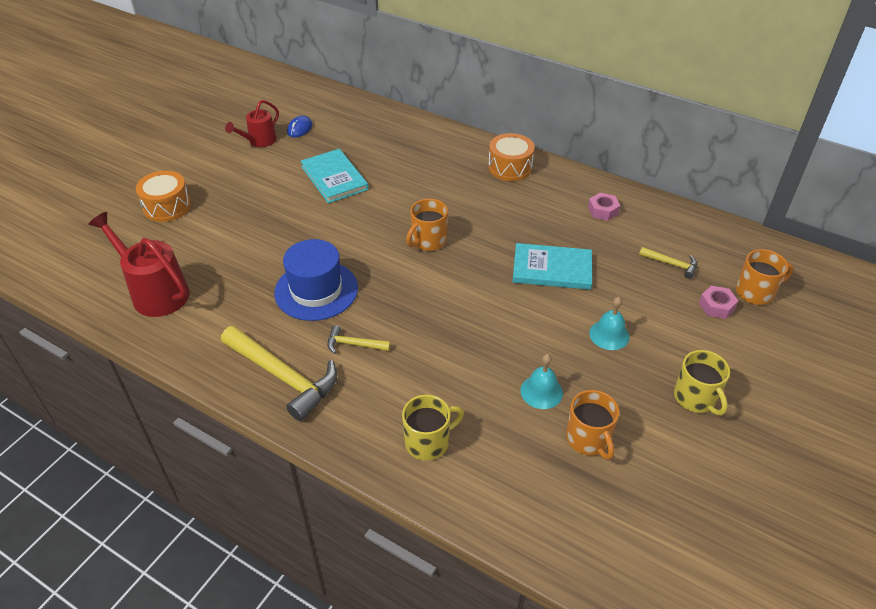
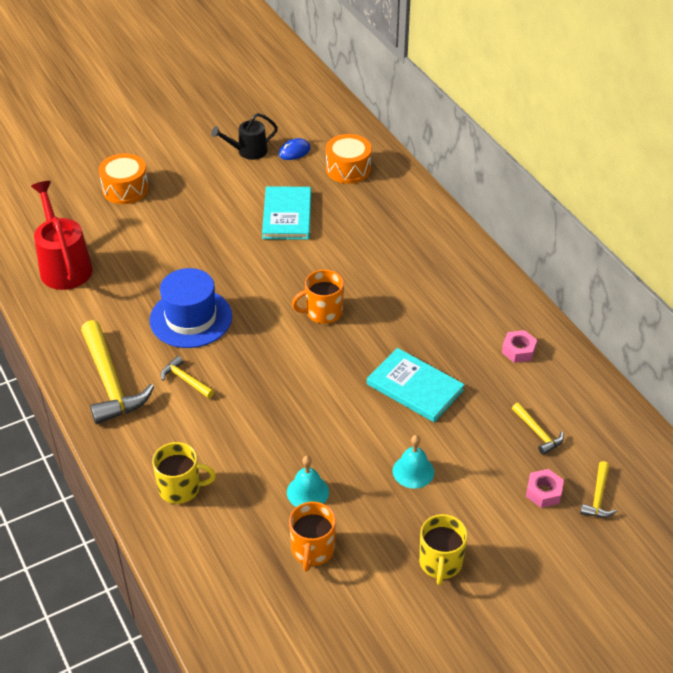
camera: 30 degrees right, 0 degrees up
(259, 141) = (248, 151): red watering can -> black watering can
(510, 167) = (464, 268): orange drum -> orange drum (348, 169)
(755, 292) = (598, 497): orange mug -> yellow hammer

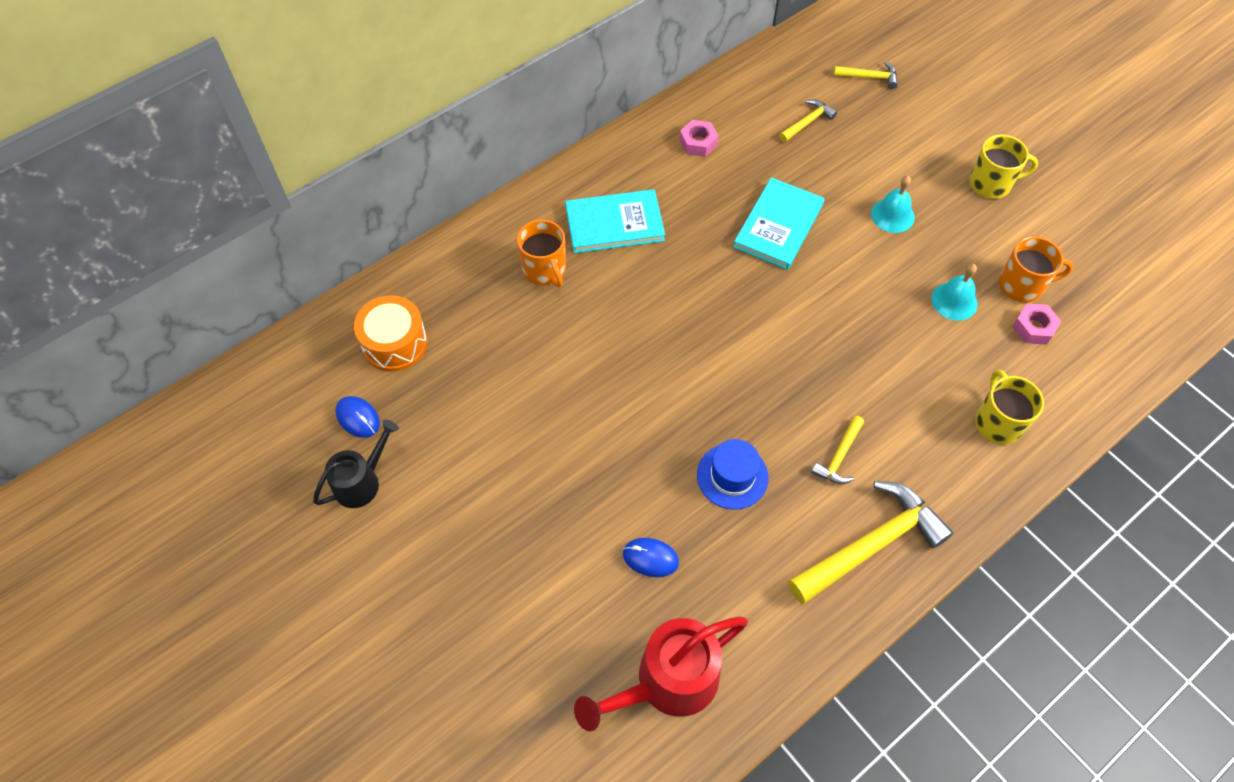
camera: 100 degrees left, 15 degrees up
(125, 189) = (472, 643): orange drum -> none
(147, 269) = (650, 558): none -> blue mouse
(191, 318) = (732, 476): blue hat -> blue hat, size x0.64
(248, 151) = (362, 481): black watering can -> black watering can turned 105 degrees counterclockwise
(287, 215) = (506, 401): turquoise book -> turquoise book (614, 224)
(323, 312) = (684, 329): orange mug -> orange mug (544, 270)
(543, 492) = (879, 115): pink nut -> pink nut (1033, 328)

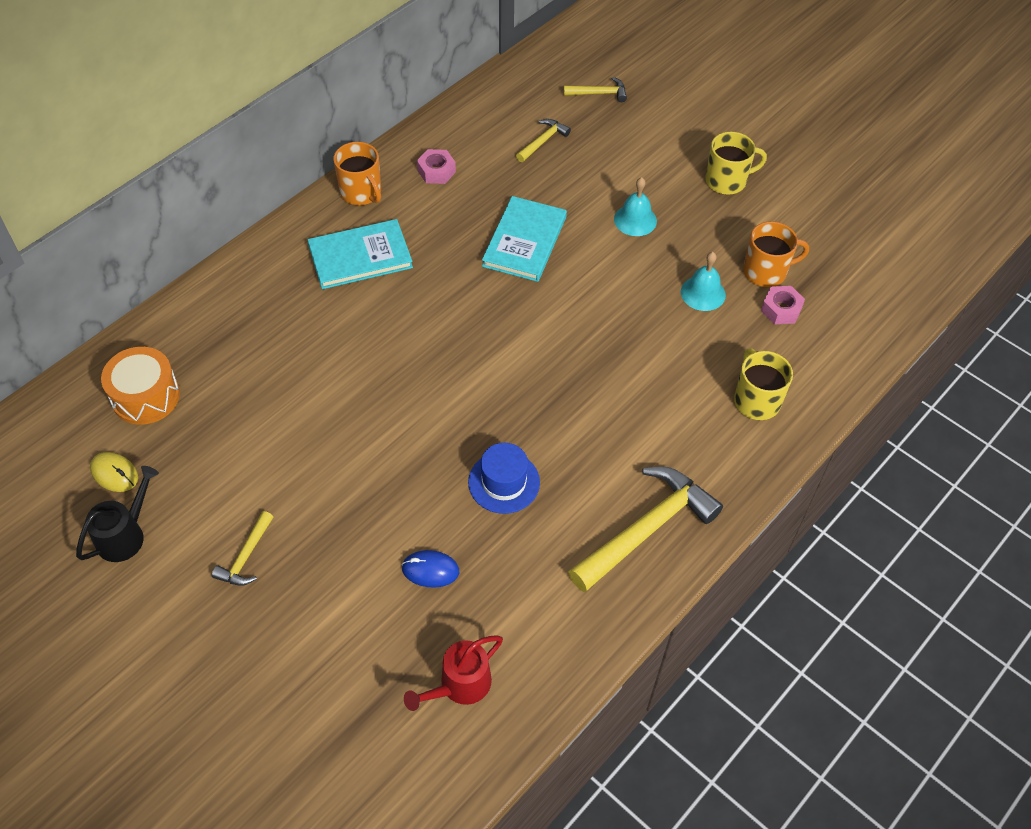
camera: 10 degrees left, 5 degrees down
(358, 418) = (114, 473): blue mouse -> yellow mouse
(544, 270) = (294, 308): orange mug -> orange mug (361, 192)
(667, 682) = (459, 685): red watering can -> red watering can, size x0.62
(839, 457) = (607, 451): yellow hammer -> yellow hammer (246, 557)

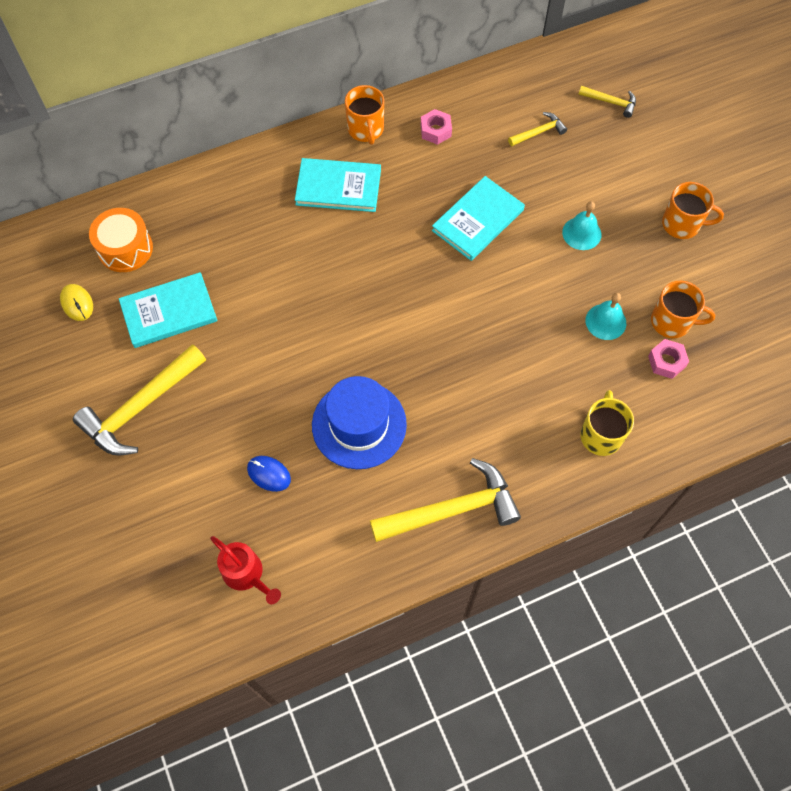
camera: 25 degrees right, 10 degrees up
(125, 535) = (64, 355): black watering can -> none
(230, 444) = (169, 312): none -> turquoise book
(246, 557) = (140, 408): yellow hammer -> yellow hammer, size x2.06
(459, 685) = (247, 575): red watering can -> red watering can turned 120 degrees counterclockwise
(504, 482) = (359, 424): blue hat -> blue hat, size x1.55
(727, 181) = (682, 224): yellow mug -> orange mug

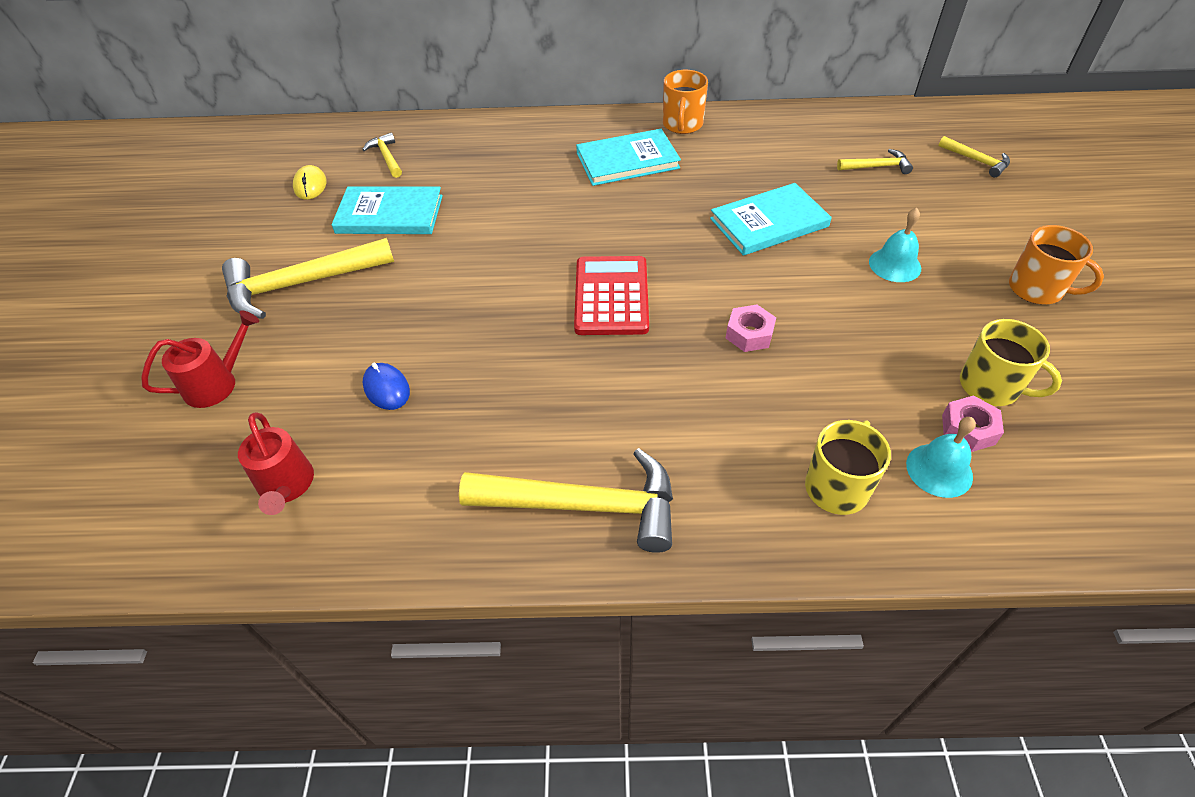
camera: 25 degrees right, 15 degrees down
(125, 248) = (386, 157): orange drum -> yellow hammer
(137, 517) = (218, 383): none -> red watering can
(338, 187) = (627, 160): turquoise book -> turquoise book turned 45 degrees counterclockwise
(359, 424) = (521, 372): blue hat -> none
(391, 334) = (611, 296): none -> red calculator
(435, 130) = (757, 141): pink nut -> pink nut (749, 334)
(605, 321) = (893, 360): turquoise bell -> turquoise bell (939, 470)
(672, 322) = (991, 386): orange mug -> yellow mug

